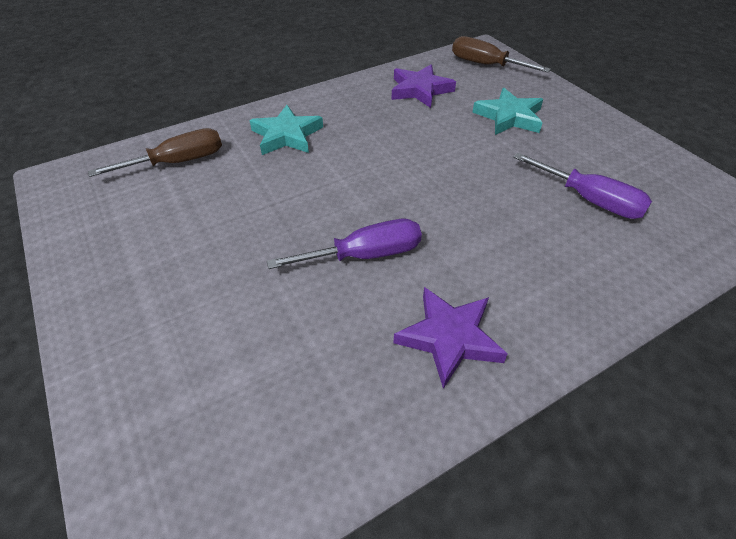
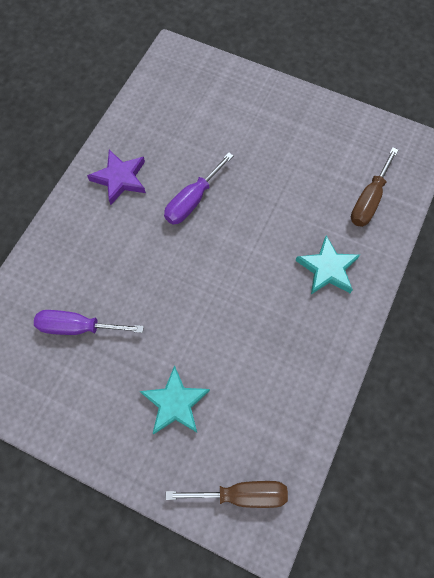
camera: 145 degrees right, 20 degrees up
(420, 90) = (274, 399): purple star -> none

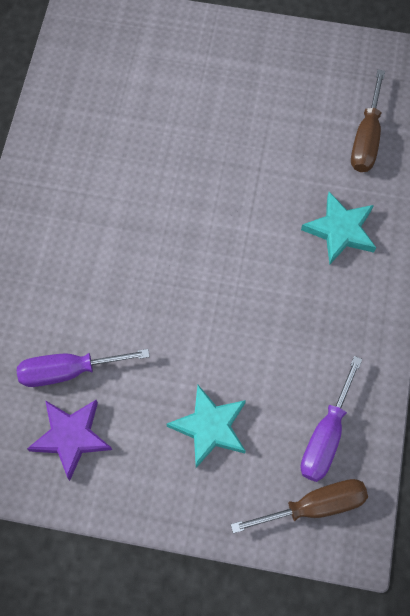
camera: 15 degrees left, 0 degrees up
(120, 178) = (63, 182): purple star -> purple star (71, 437)
(192, 200) = (159, 188): purple screwdriver -> purple screwdriver (326, 435)

